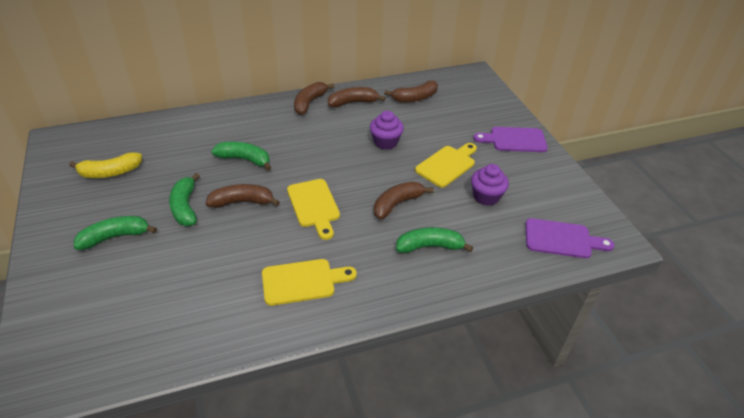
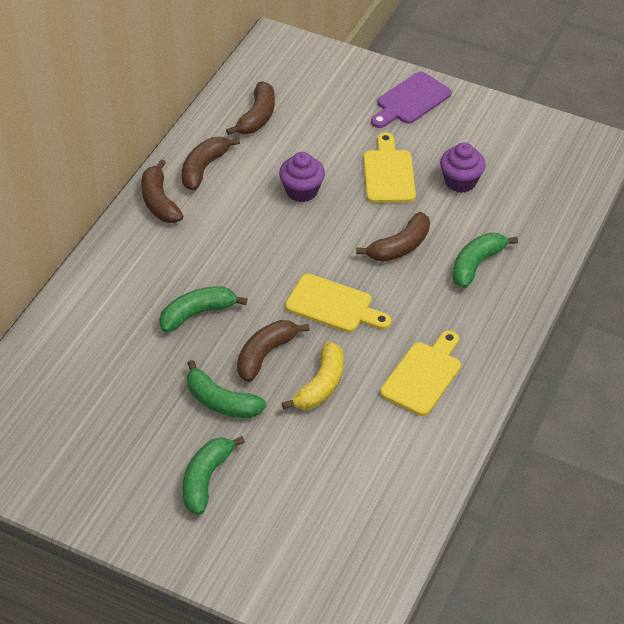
camera: 45 degrees left, 5 degrees up
(110, 172) = (85, 434): yellow banana -> yellow banana (320, 385)
(397, 204) = (400, 247): brown banana -> brown banana turned 135 degrees counterclockwise
(562, 239) = (562, 177): purple cutting board -> none

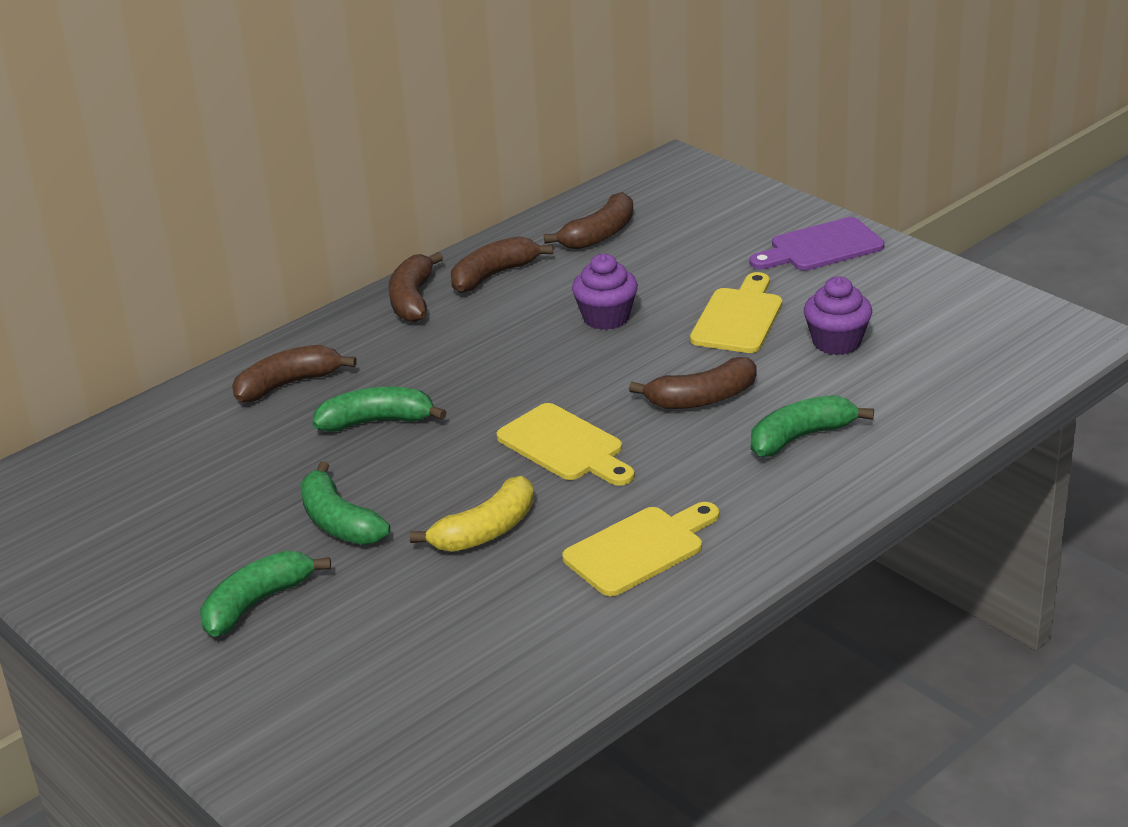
camera: 25 degrees right, 15 degrees down
(265, 354) = (435, 482): brown banana -> brown banana (288, 384)

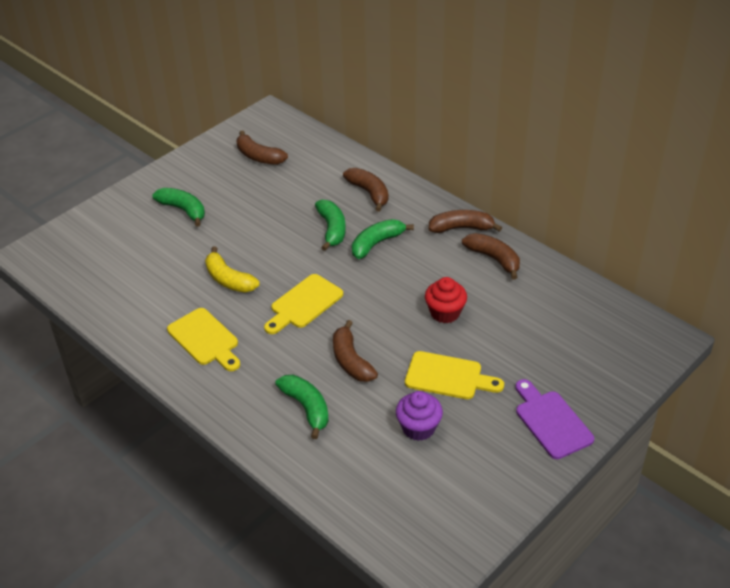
camera: 85 degrees right, 10 degrees up
(339, 522) = (243, 227): green banana -> green banana (377, 243)
(599, 235) = (553, 303): brown banana -> brown banana (259, 156)
(606, 318) = (445, 313): purple cupcake -> red cupcake

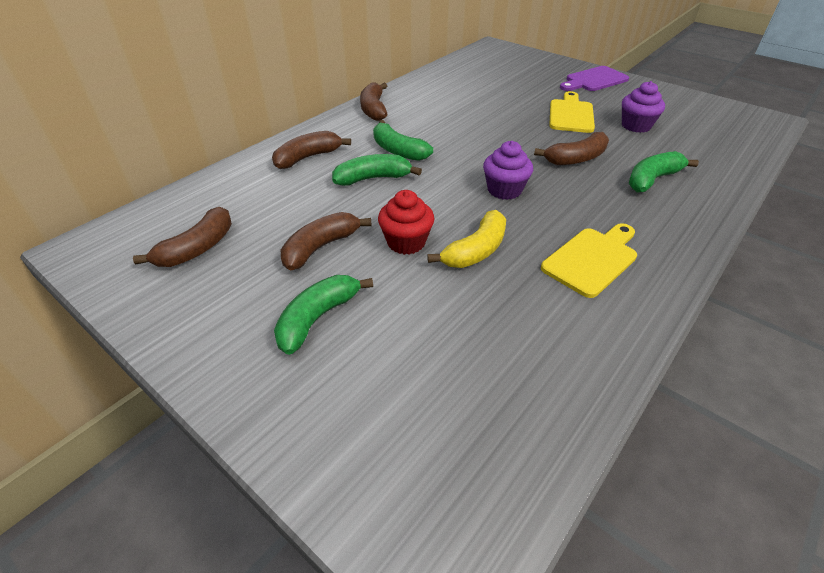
camera: 95 degrees left, 0 degrees up
(304, 304) = (504, 190): yellow cutting board -> purple cupcake
(445, 313) = (493, 116): red cupcake -> red cupcake (406, 242)
(494, 259) = (417, 96): brown banana -> brown banana (321, 247)

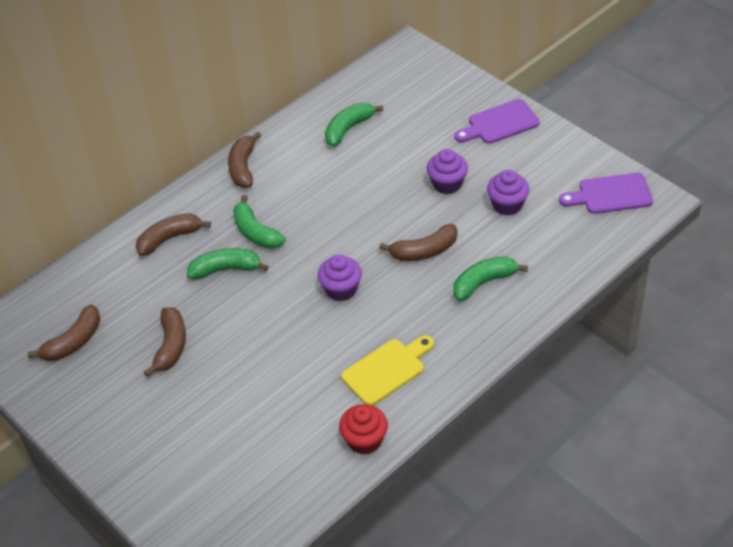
camera: 10 degrees right, 5 degrees up
(318, 318) = (162, 411): green banana -> green banana (348, 129)
(321, 247) = (171, 346): brown banana -> brown banana turned 135 degrees clockwise
(406, 242) = (240, 344): red cupcake -> red cupcake (364, 440)
(476, 250) = (295, 356): yellow banana -> none
(571, 114) = (447, 184): yellow cutting board -> purple cupcake
(725, 117) = (610, 194): none -> purple cutting board

